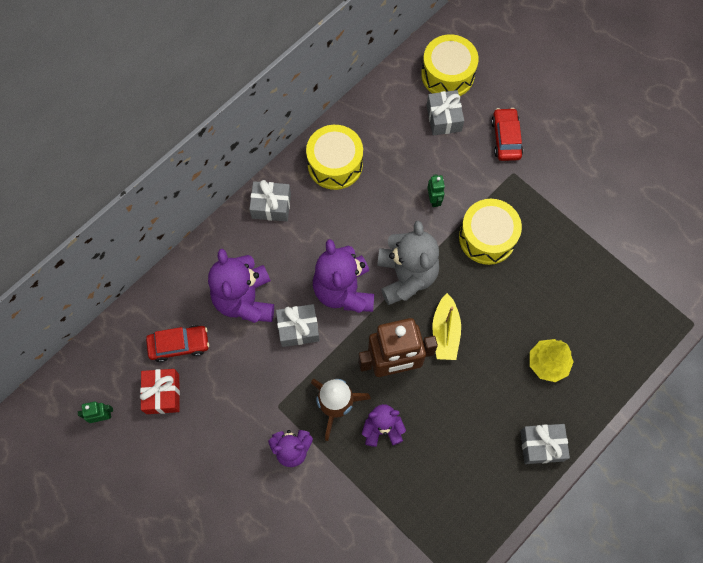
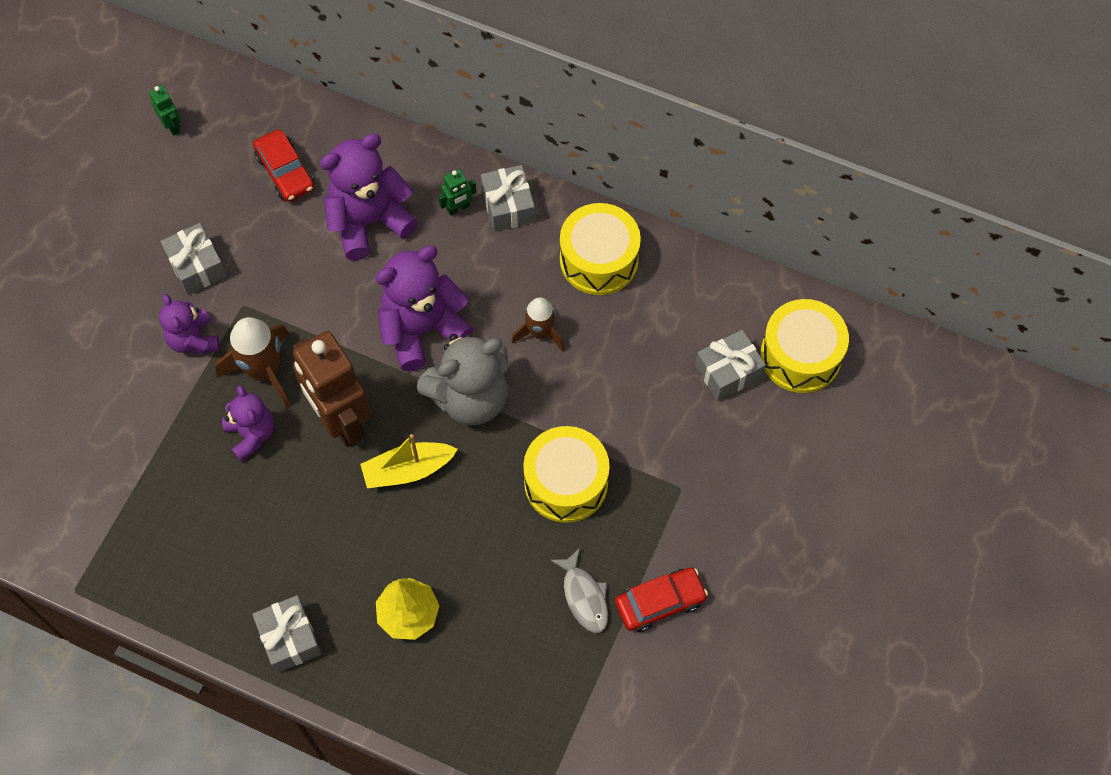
camera: 70 degrees right, 5 degrees down
(163, 394) = (219, 177): red gift -> none
(298, 328) = (351, 294): grey gift -> grey gift (197, 266)
(375, 217) = (540, 333): none -> brown rocket
(434, 199) = (596, 397): green robot -> green robot (458, 208)
(506, 138) = (731, 463): red car -> red car (660, 602)
(567, 253) = (584, 596): none -> grey fish

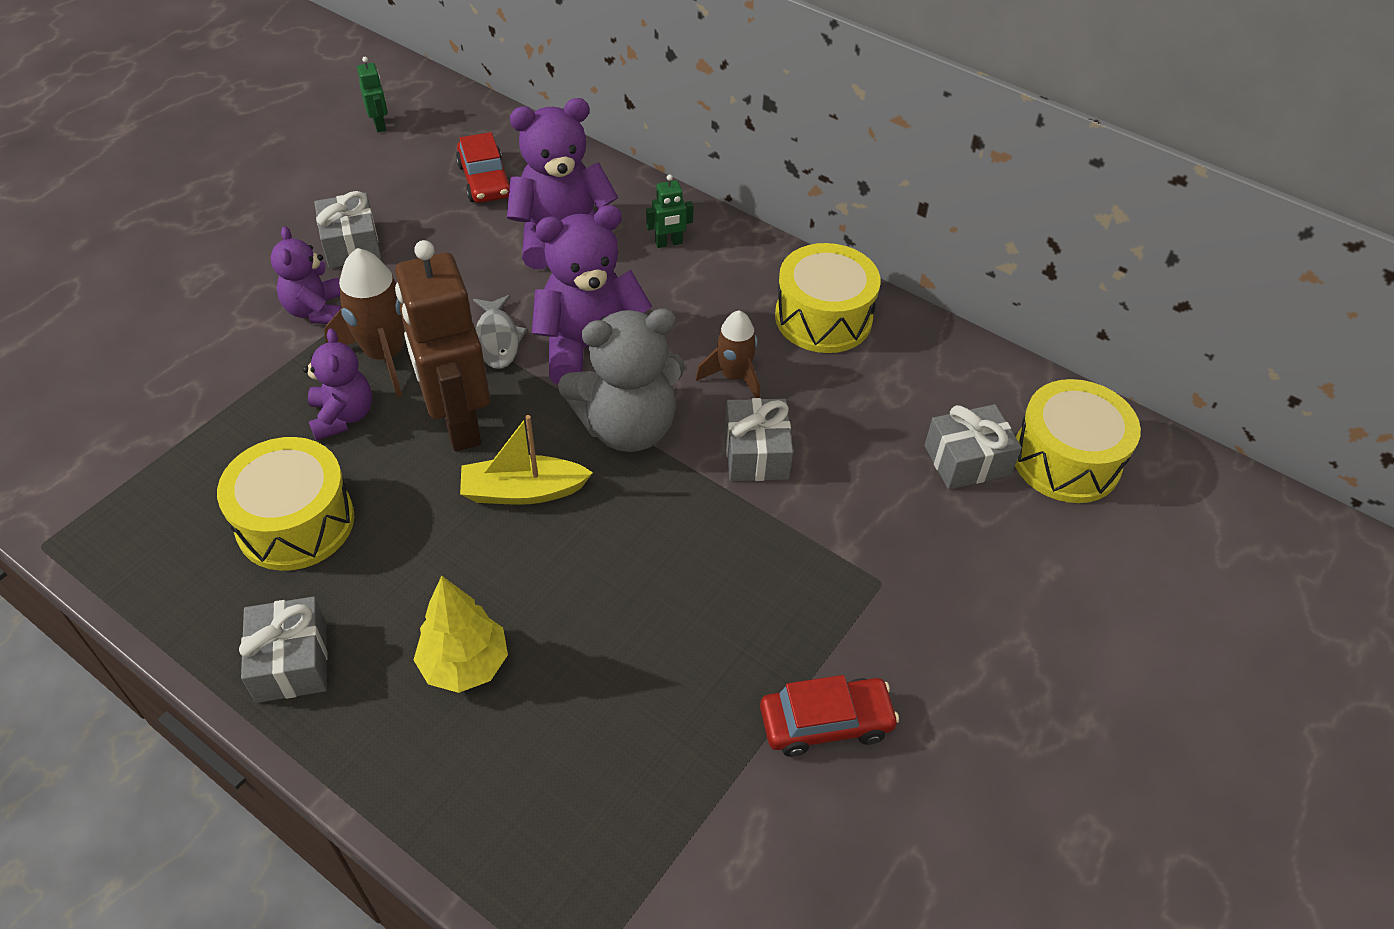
camera: 10 degrees right, 15 degrees down
(508, 206) = (727, 251): grey gift -> grey gift (756, 453)
(566, 482) = (726, 545): yellow drum -> yellow drum (295, 522)
(584, 596) = (717, 692): grey fish -> grey fish (497, 339)

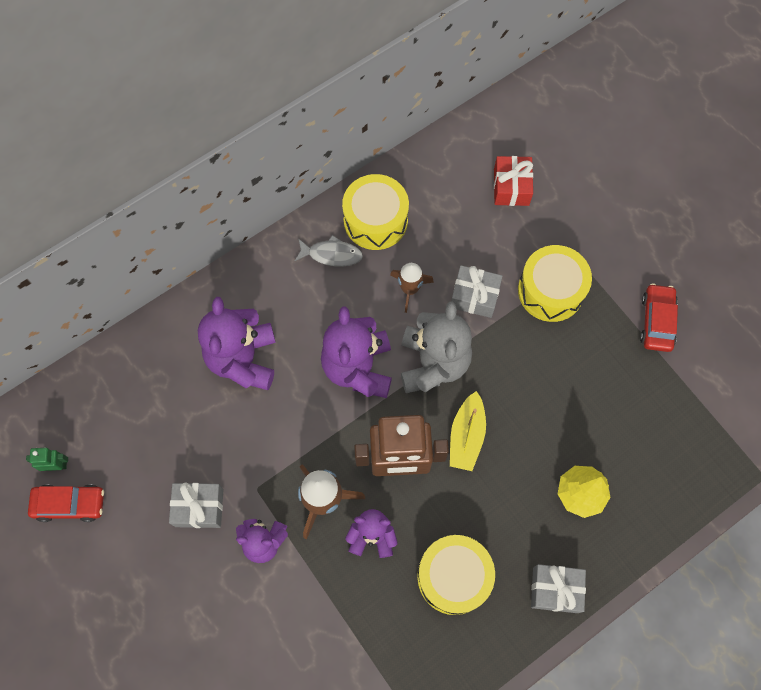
camera: 70 degrees left, 20 degrees up
(485, 181) = (159, 398): red car -> red car (70, 504)
(497, 339) = (331, 424): grey fish -> grey fish (332, 254)
(669, 243) = (273, 291): green robot -> none
(967, 460) = (511, 187): grey gift -> red gift
(1066, 460) = (525, 137): yellow drum -> yellow drum (550, 290)

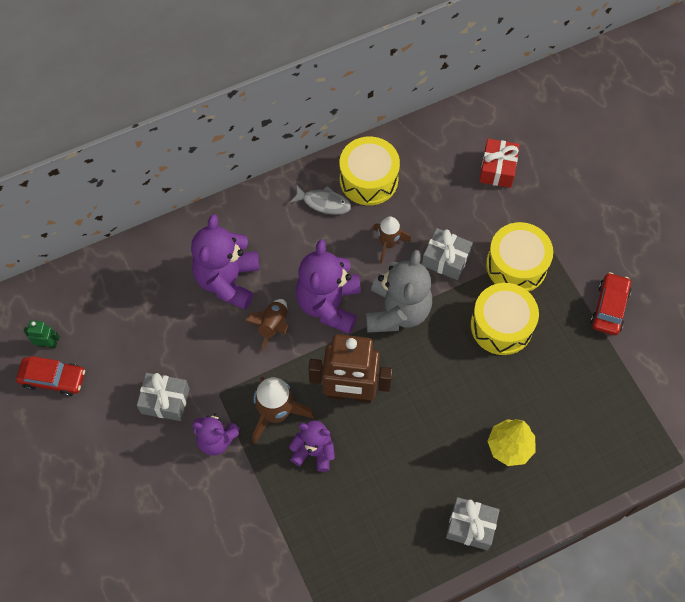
camera: 10 degrees right, 5 degrees down
(302, 402) = (273, 326): none -> brown rocket
(453, 577) = (380, 499): yellow drum -> yellow drum (501, 325)
(466, 436) = (415, 379): yellow boat -> none

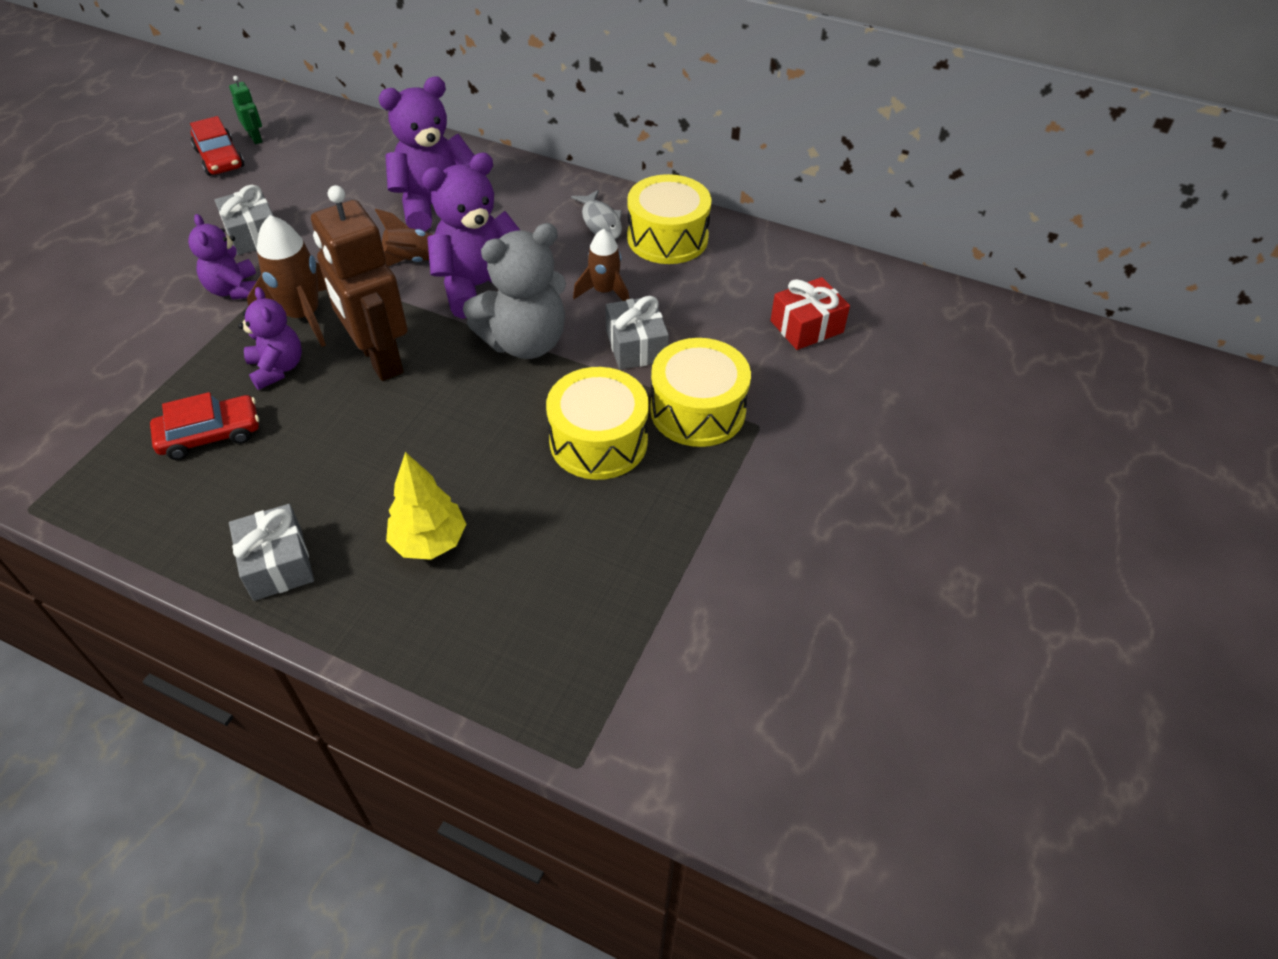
camera: 50 degrees right, 15 degrees down
(609, 307) = (738, 535): red car -> red car (210, 435)

